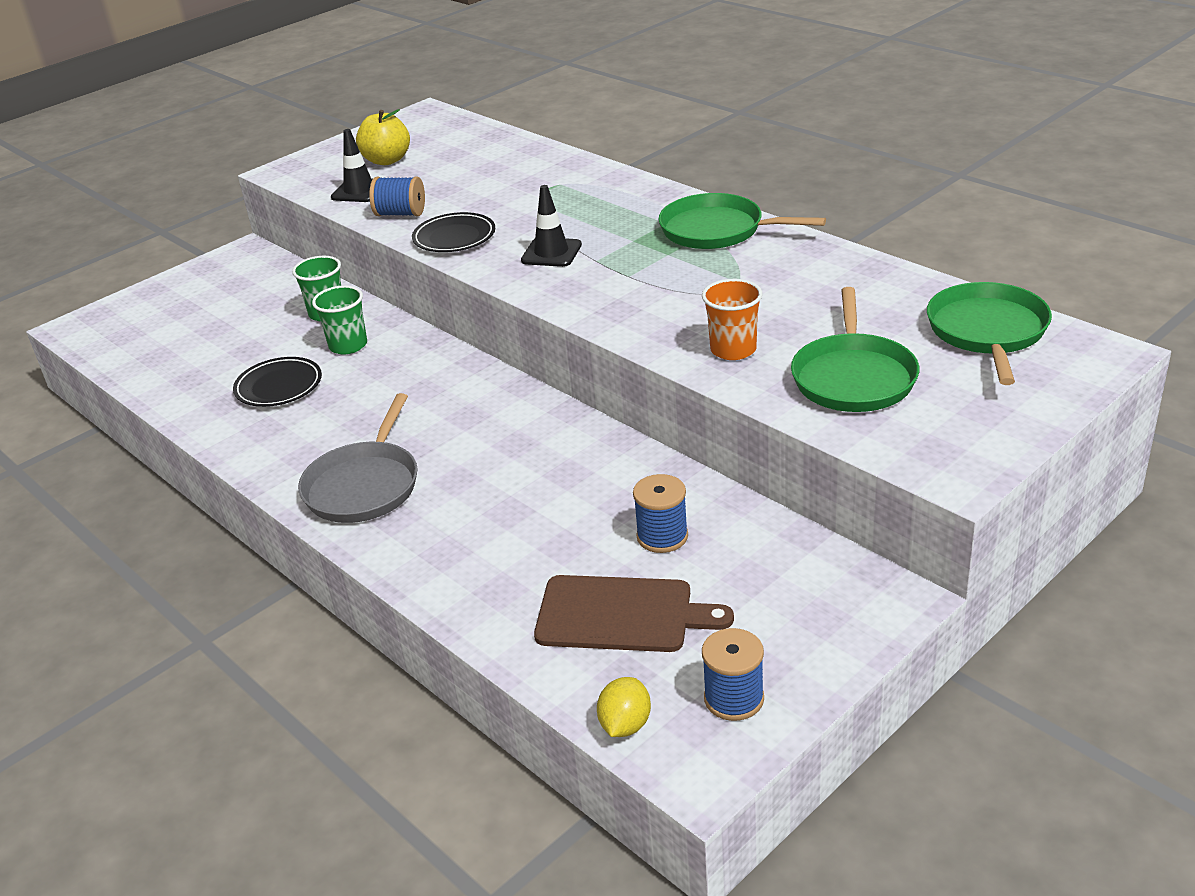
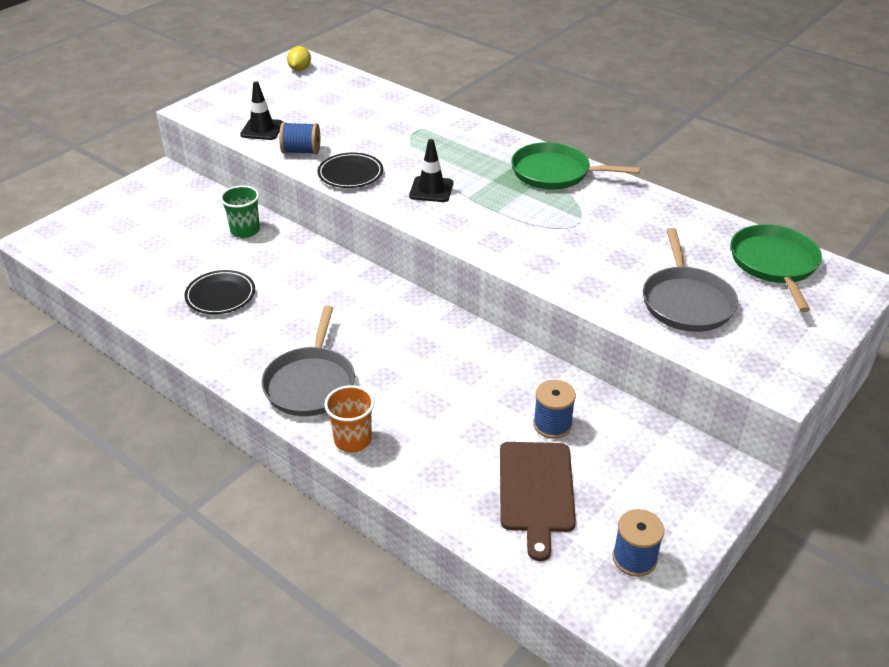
camera: 10 degrees left, 5 degrees up
(348, 345) = (269, 259): green cup -> none
(387, 160) = (278, 102): yellow apple -> none
(621, 615) = (536, 491): brown cutting board -> brown cutting board turned 90 degrees clockwise
(625, 725) = (559, 583): yellow lemon -> yellow lemon (300, 69)
(733, 350) = (591, 277): orange cup -> orange cup (352, 440)
(853, 377) = (686, 302): green pan -> grey pan

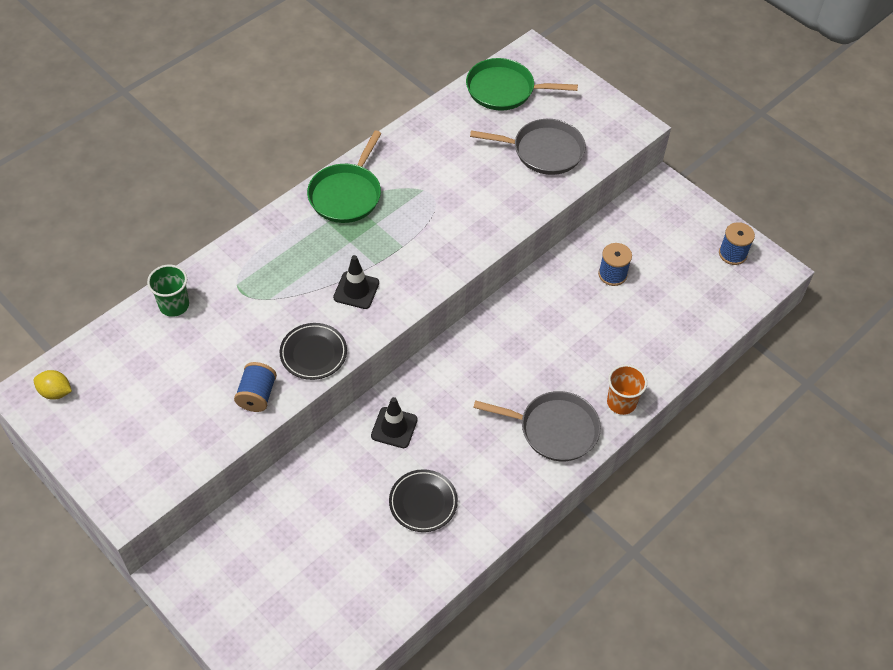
camera: 85 degrees left, 15 degrees up
(245, 230) = (314, 483): green cup -> green cup (174, 305)
(262, 129) = (198, 432): black traffic cone -> black traffic cone (394, 428)
(536, 491) = (676, 295): brown cutting board -> none

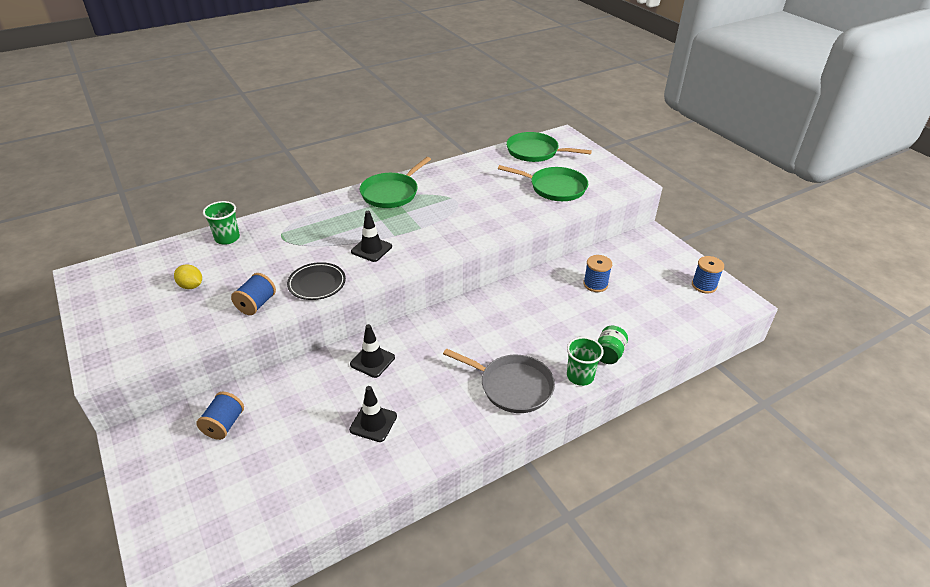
camera: 15 degrees right, 15 degrees down
(55, 392) = (104, 277): yellow lemon -> yellow lemon (191, 286)
(266, 537) = (224, 425): none -> blue spool
(423, 502) = (373, 423): black plate -> black traffic cone
(544, 151) = (555, 188): grey pan -> green pan
(621, 402) = (580, 376): orange cup -> green cup
(645, 368) = (609, 354): none -> green jar

